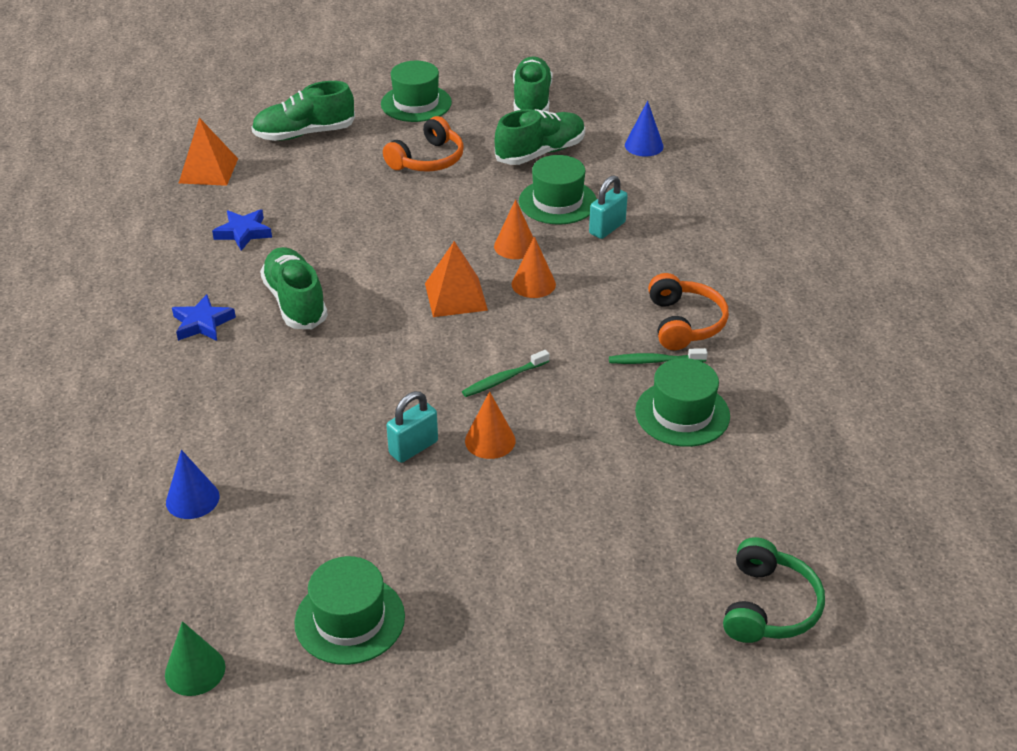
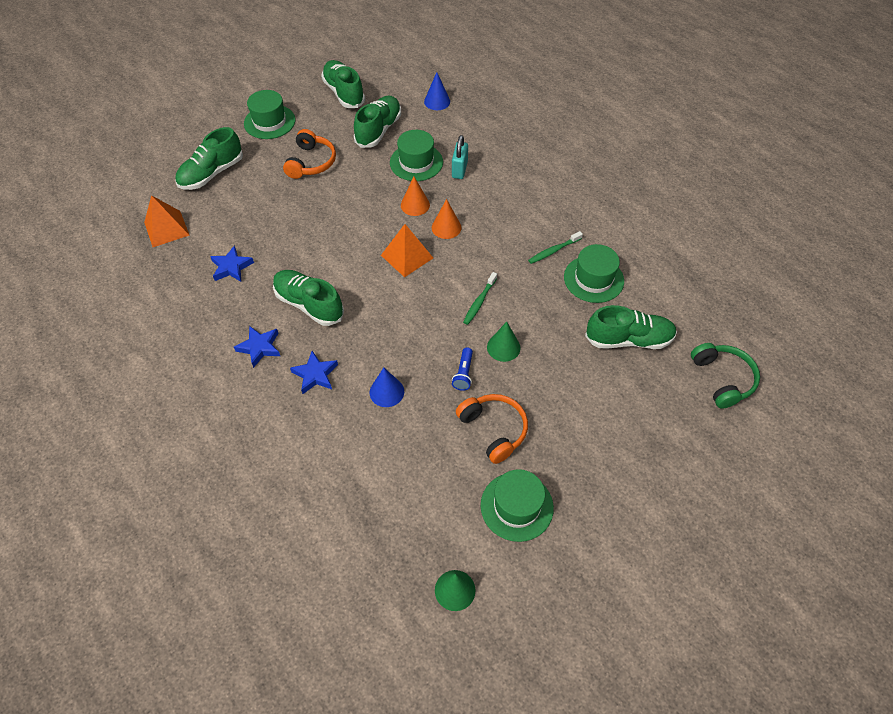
camera: 30 degrees left, 15 degrees up
(192, 499) = (358, 476): blue cone -> blue cone (387, 392)
(238, 375) = (315, 375): none -> blue star
(413, 448) = (463, 374): turquoise padlock -> blue flashlight
(490, 440) = (503, 347): orange cone -> green cone
(669, 502) = (628, 339): none -> green shoe
(684, 323) = (551, 218): orange headphones -> orange headphones (493, 430)

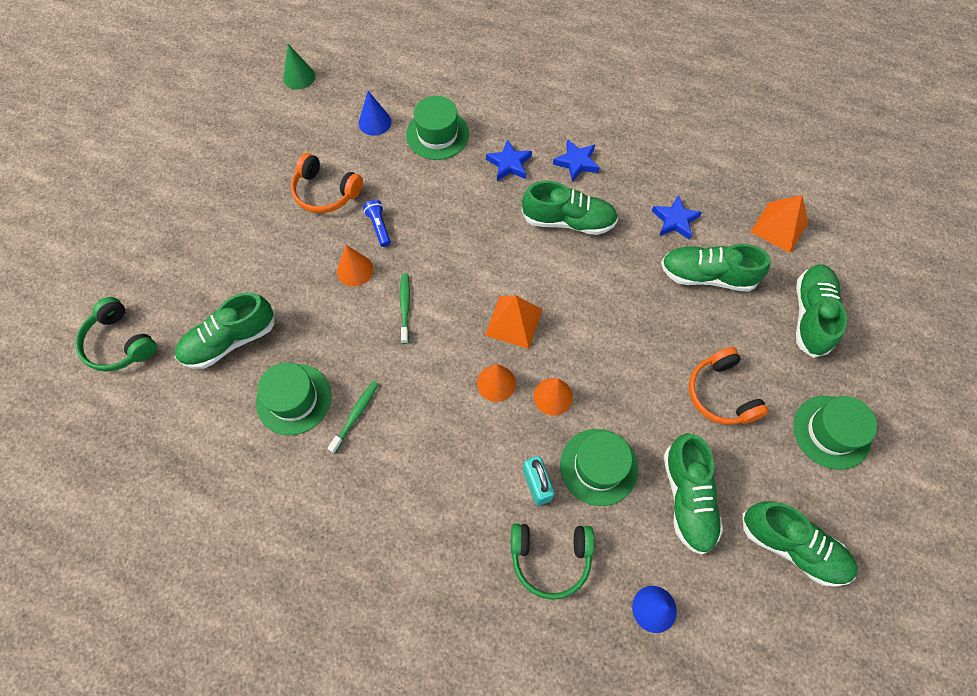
camera: 150 degrees right, 10 degrees up
(249, 223) = (707, 276): none -> green shoe
(387, 392) = (437, 179): blue cone -> blue cone (375, 122)
(476, 139) = (550, 558): none -> green headphones
(503, 347) = (355, 270): green cone -> orange cone
(516, 506) = (278, 145): green hat -> green hat (437, 134)

